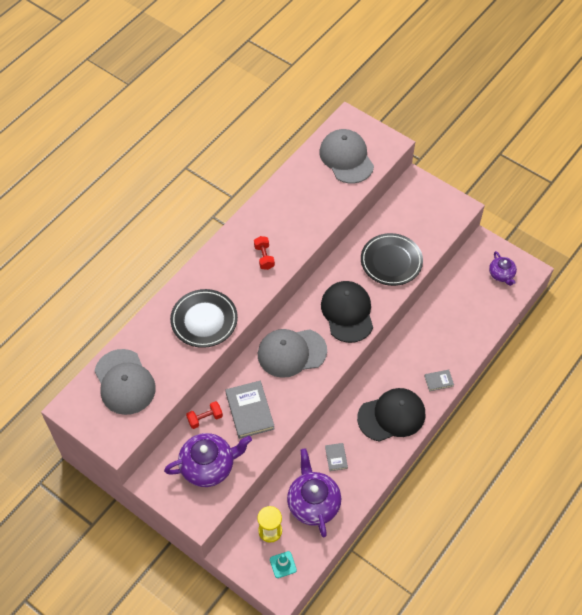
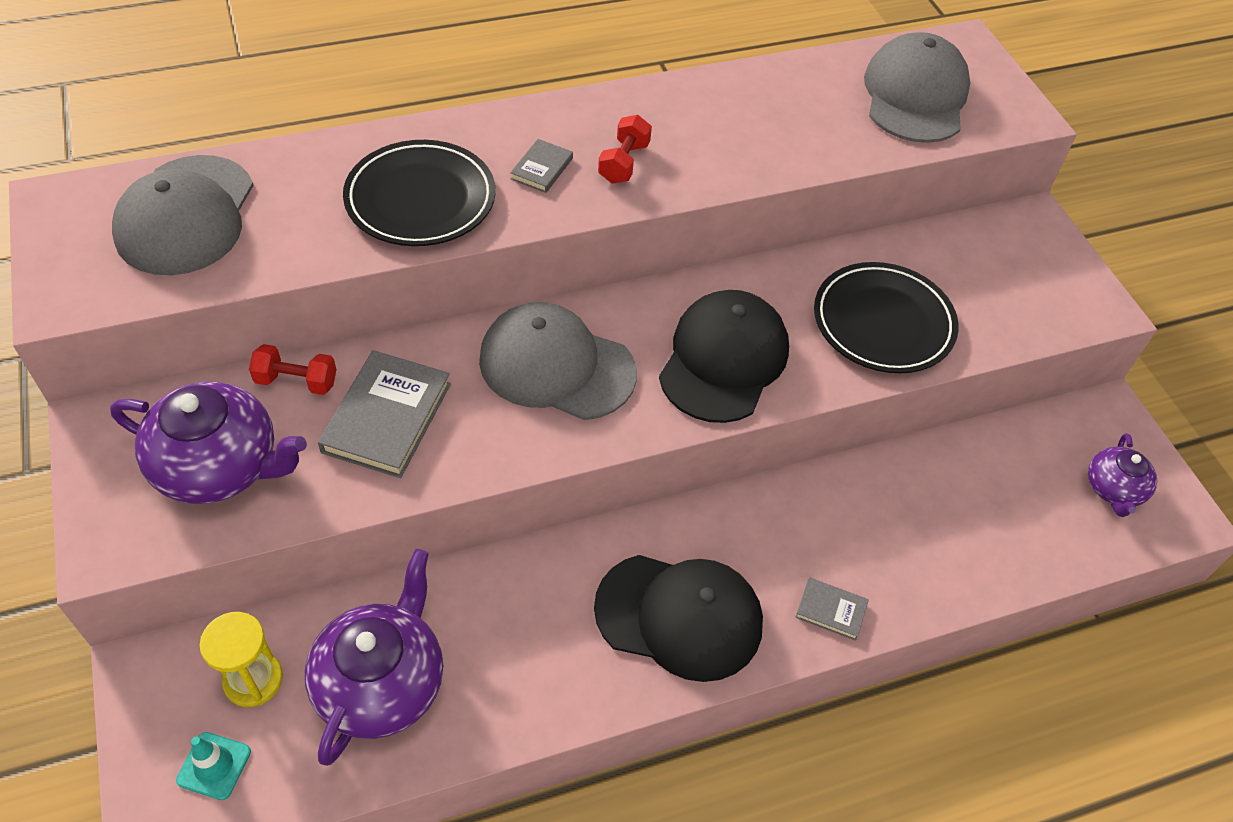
camera: 30 degrees right, 5 degrees down
(336, 457) = (502, 624): grey book -> grey book (542, 169)

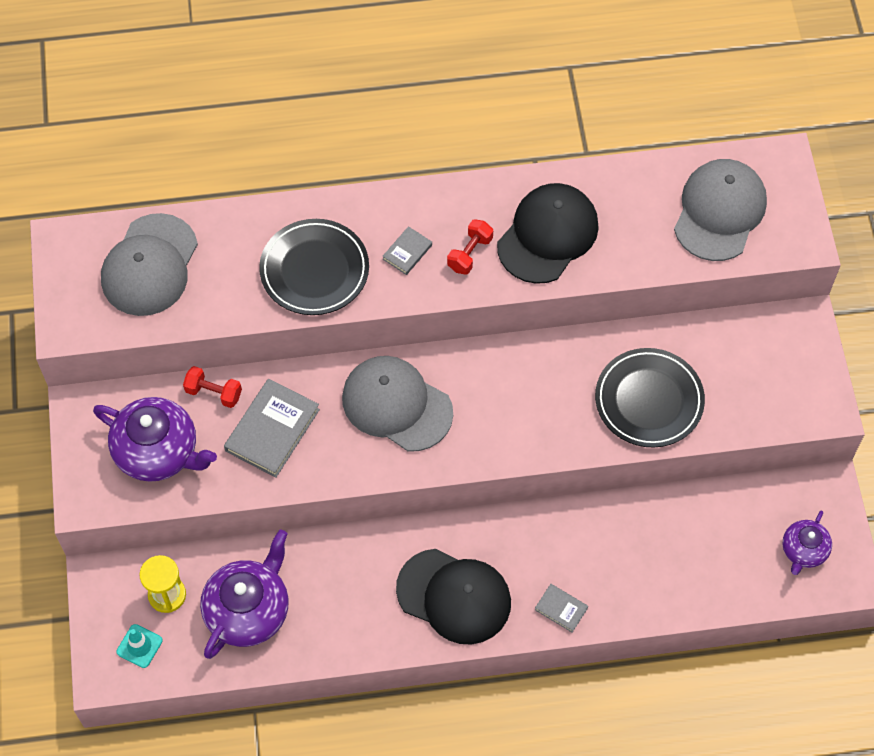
camera: 15 degrees right, 10 degrees up
(724, 360) = (519, 416): black cap -> black cap (548, 235)

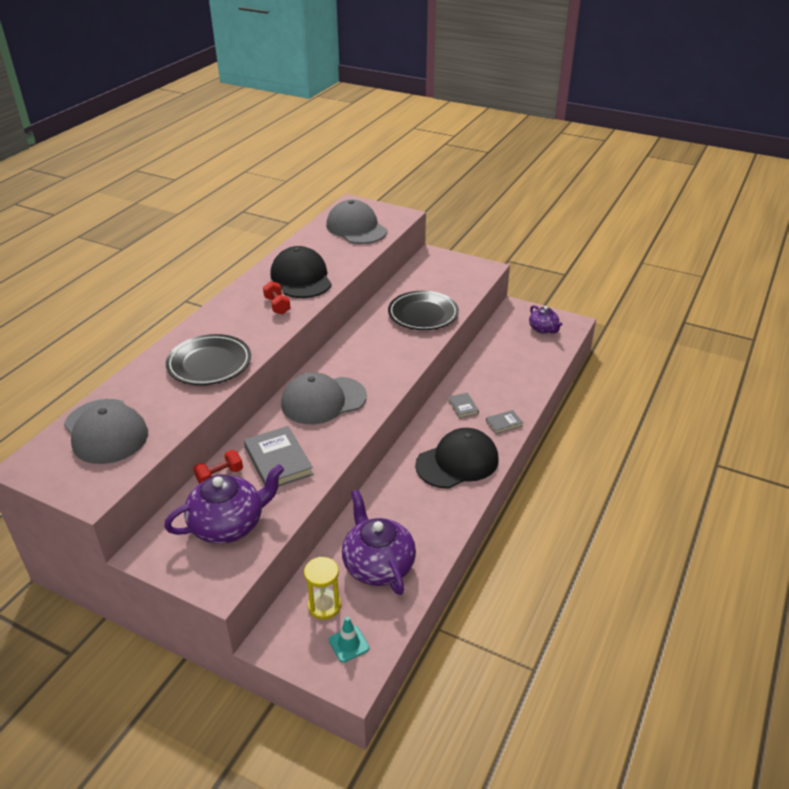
camera: 55 degrees left, 25 degrees down
(407, 252) = (246, 325): grey book -> grey book (463, 407)

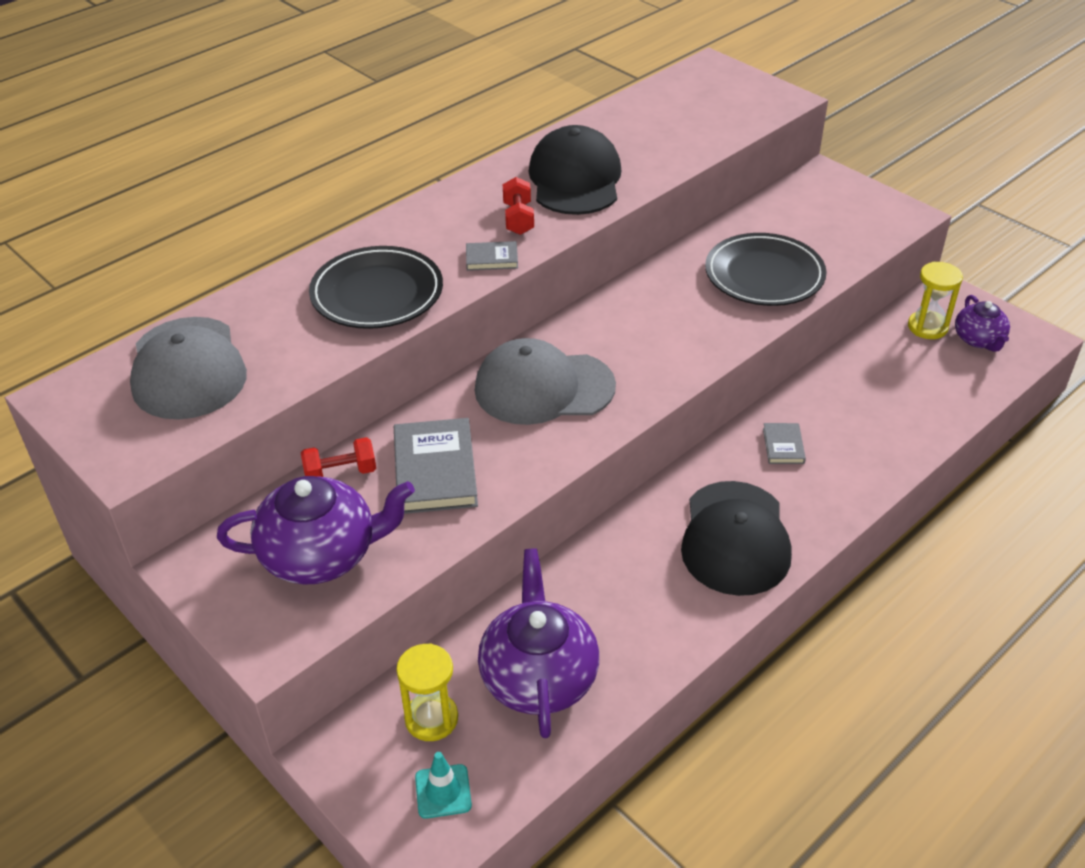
camera: 20 degrees right, 5 degrees up
(356, 228) = (699, 109): grey cap -> none
(457, 462) = (735, 538): black cap -> black cap turned 105 degrees clockwise
(504, 423) = (841, 490): grey book -> grey book (492, 259)
(514, 328) = (927, 327): none -> yellow hourglass

